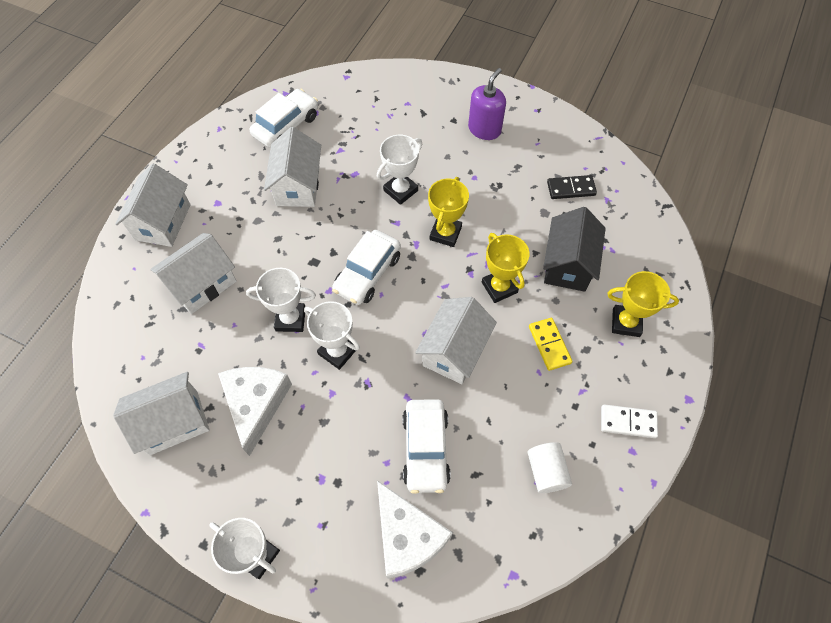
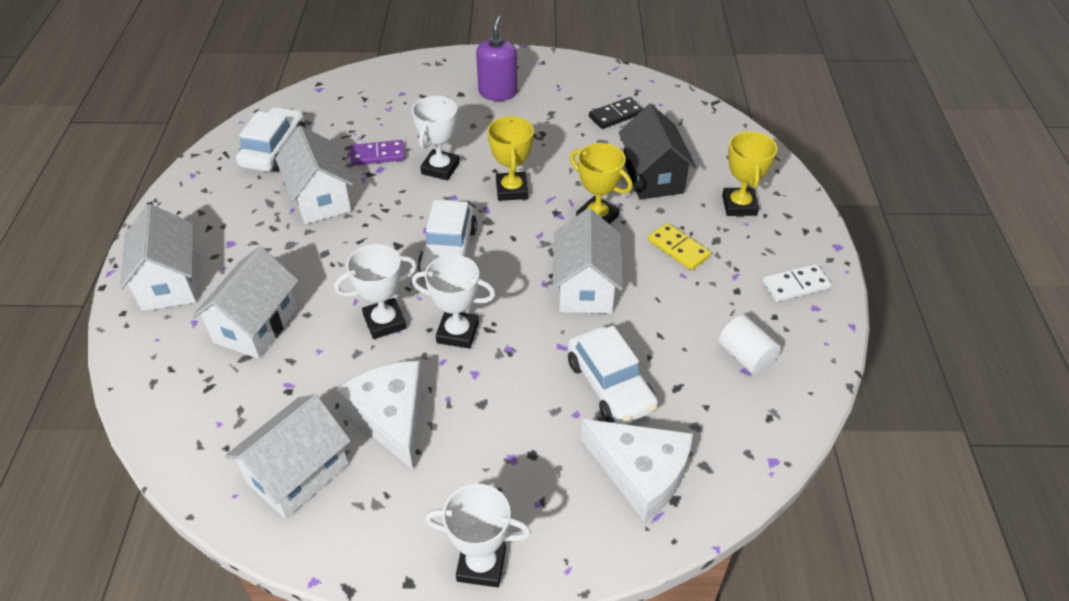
camera: 25 degrees left, 15 degrees down
(359, 159) = (378, 155): none -> purple domino
(626, 323) = (739, 205): yellow trophy -> yellow trophy turned 75 degrees counterclockwise

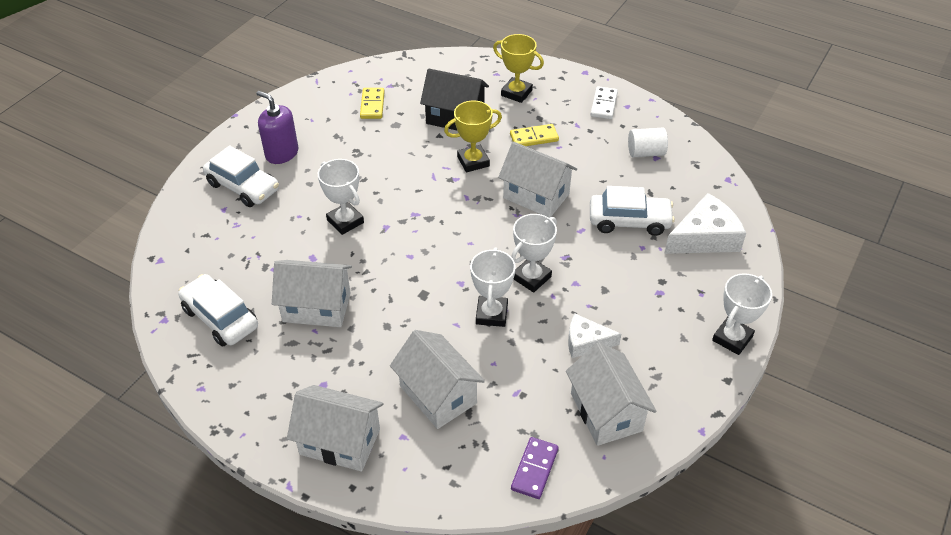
camera: 60 degrees left, 0 degrees up
(378, 155) = (293, 252): purple domino -> purple domino (534, 469)
(391, 416) = (586, 342): white cheese -> white cheese, size x0.61
(448, 251) = (444, 251): white car -> white car (243, 187)
(512, 190) = (406, 192): yellow trophy -> none
(615, 115) = (372, 105): black domino -> yellow domino

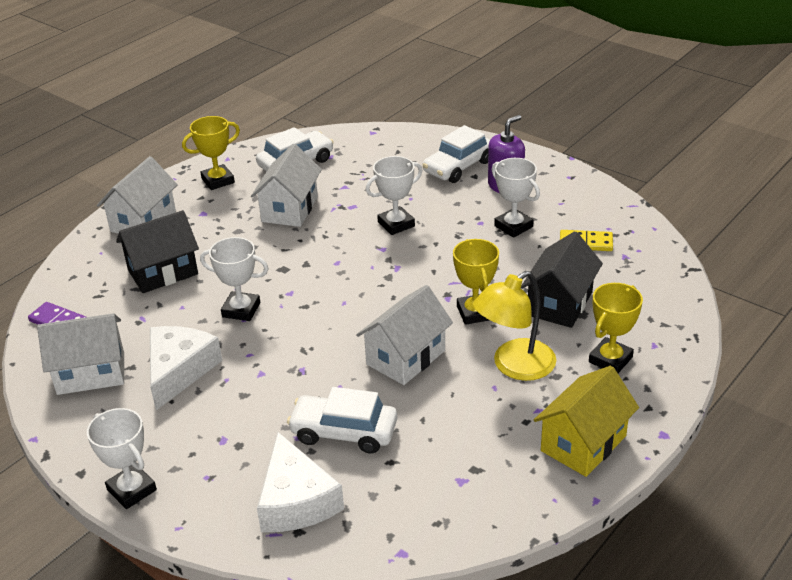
camera: 100 degrees right, 10 degrees down
(252, 386) = (218, 180): none -> yellow trophy
(438, 395) = (163, 272): white house -> black house
(531, 277) = (280, 341): white trophy -> white trophy (513, 226)
(534, 138) = (514, 366): yellow domino -> yellow lamp
(586, 342) = (179, 371): white cheese -> white cheese, size x1.63
(603, 104) = (583, 443): white domino -> yellow house
(629, 221) = (344, 432): white car -> white car turned 90 degrees clockwise
(645, 153) = (472, 471): white cylinder -> none

